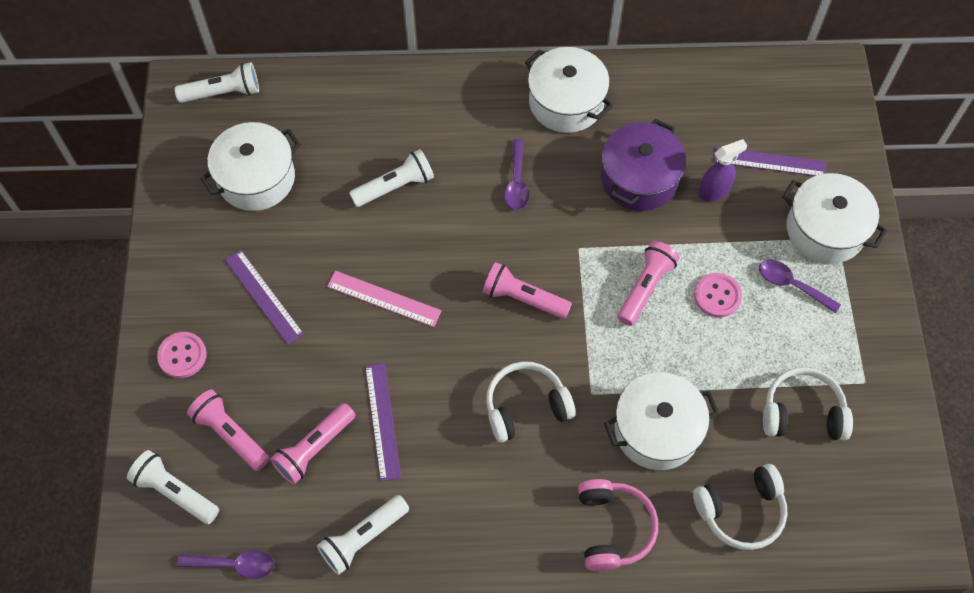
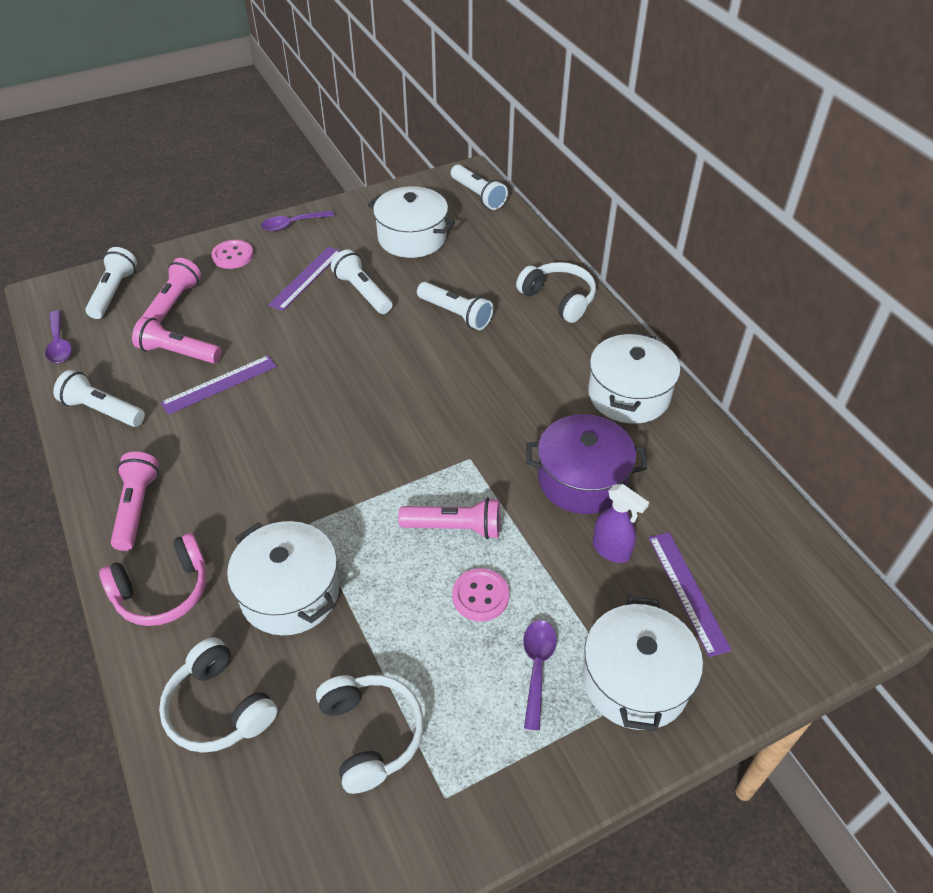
camera: 65 degrees right, 15 degrees down
(317, 253) = (363, 292): none -> white flashlight
(384, 299) = (340, 345): pink ruler -> none
(516, 182) = (513, 389): purple spoon -> purple spoon (292, 224)
(523, 298) = (389, 436): pink flashlight -> pink flashlight (137, 508)
(526, 406) = (274, 476): white headphones -> white headphones (558, 299)

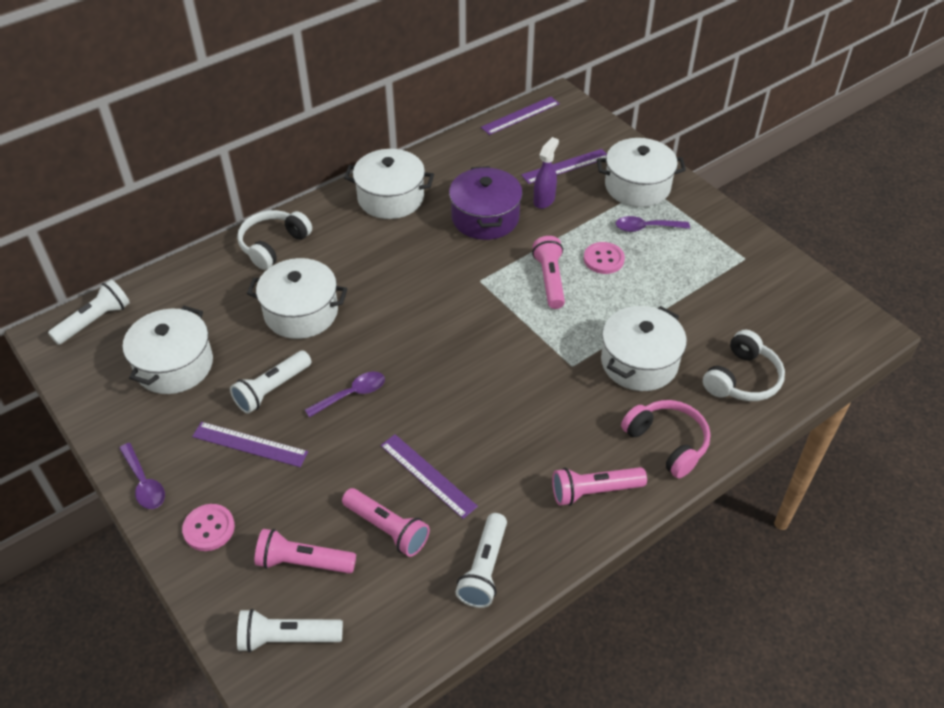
camera: 100 degrees left, 0 degrees up
(59, 344) = (389, 661): purple spoon -> purple spoon (351, 394)
(178, 353) = (387, 528): pink flashlight -> pink flashlight turned 60 degrees counterclockwise
(371, 734) = (724, 297): white headphones -> none
(455, 314) = (301, 312): white flashlight -> white pot
(814, 556) = (520, 115): none -> purple ruler

